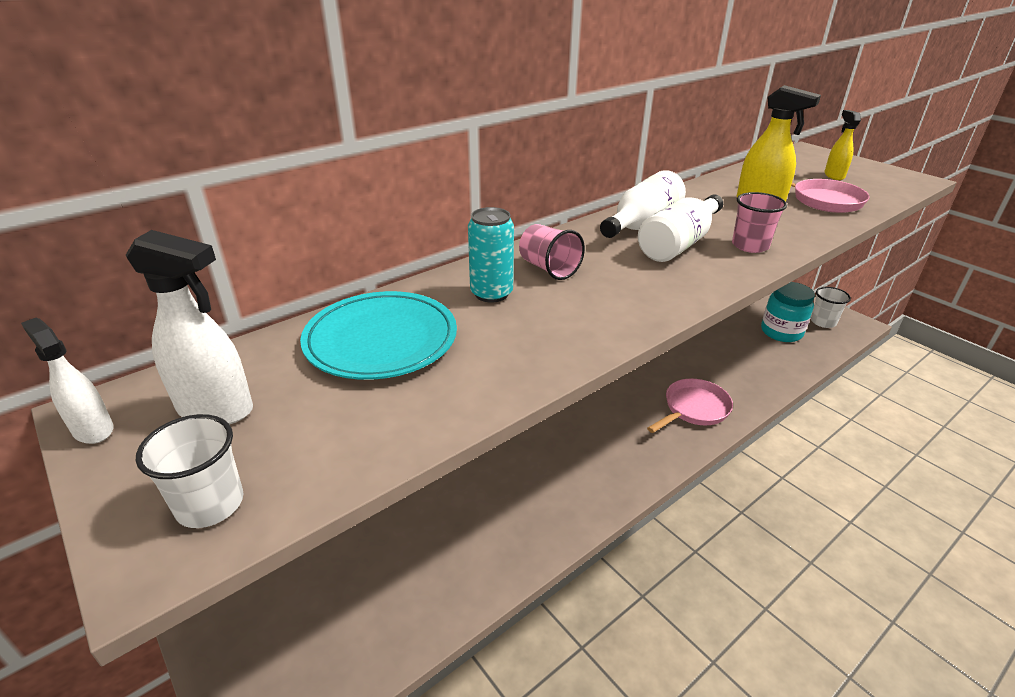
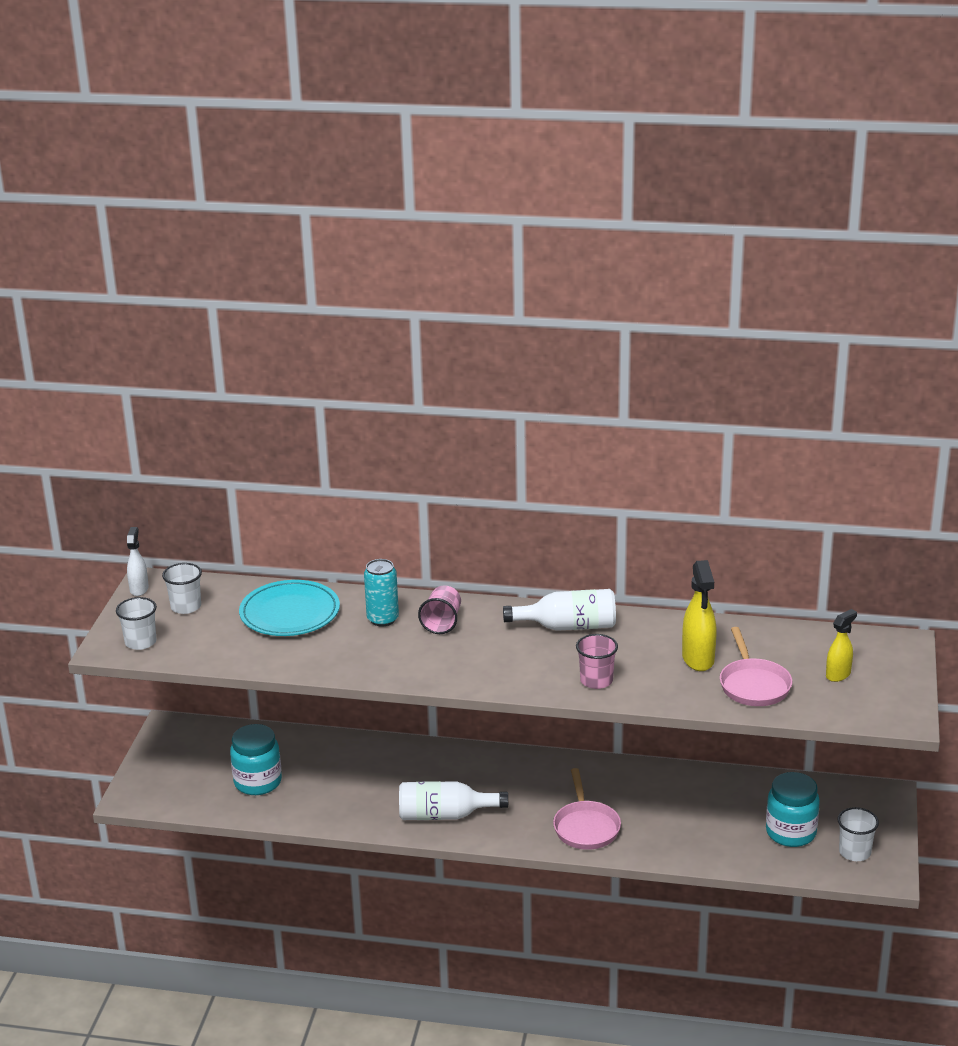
camera: 50 degrees right, 5 degrees down
(216, 409) = (186, 606): white spray bottle -> white cup
(392, 581) = (258, 782): none -> turquoise jar
(679, 244) = (554, 653): white bottle -> white bottle (445, 815)
(693, 409) = (586, 827): pink pan -> pink pan turned 75 degrees clockwise

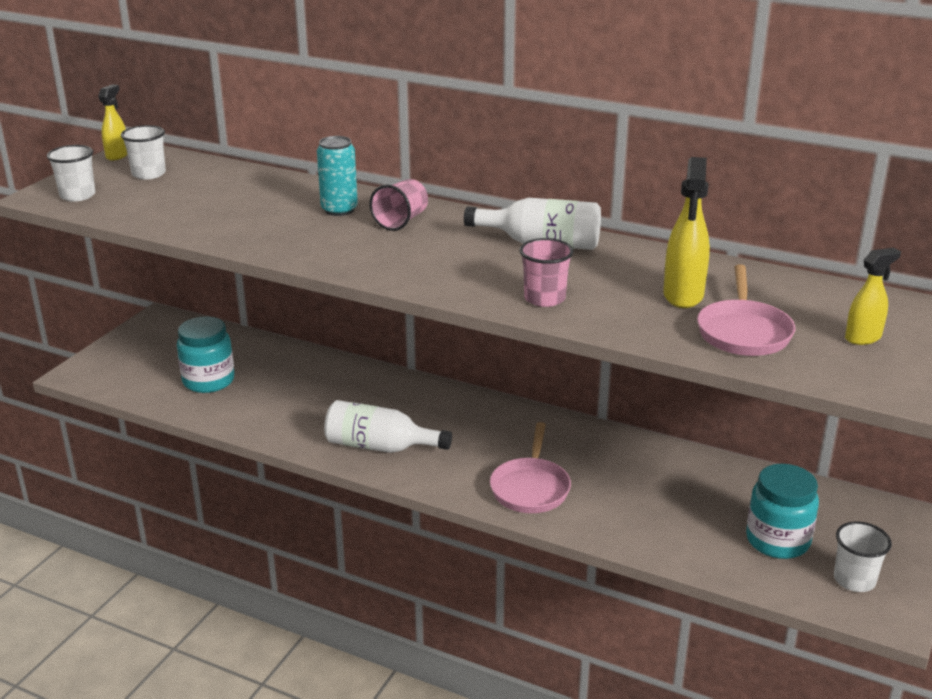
camera: 15 degrees right, 0 degrees up
(139, 589) = (117, 155): white spray bottle -> yellow spray bottle
(290, 613) = (247, 192): turquoise plate -> none

